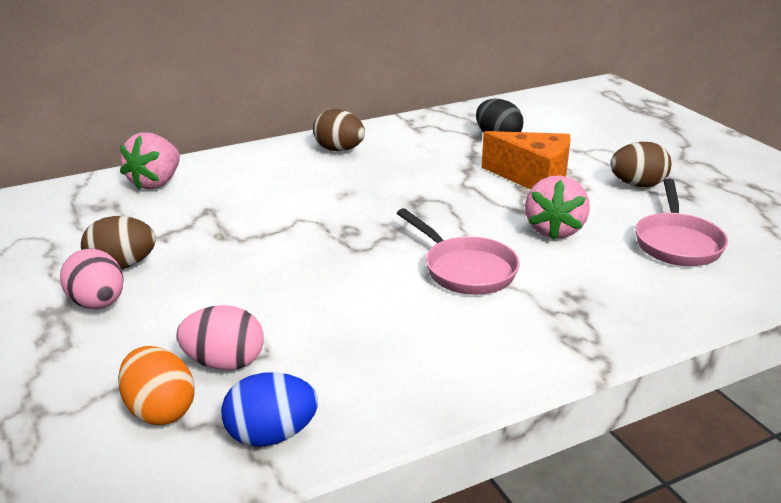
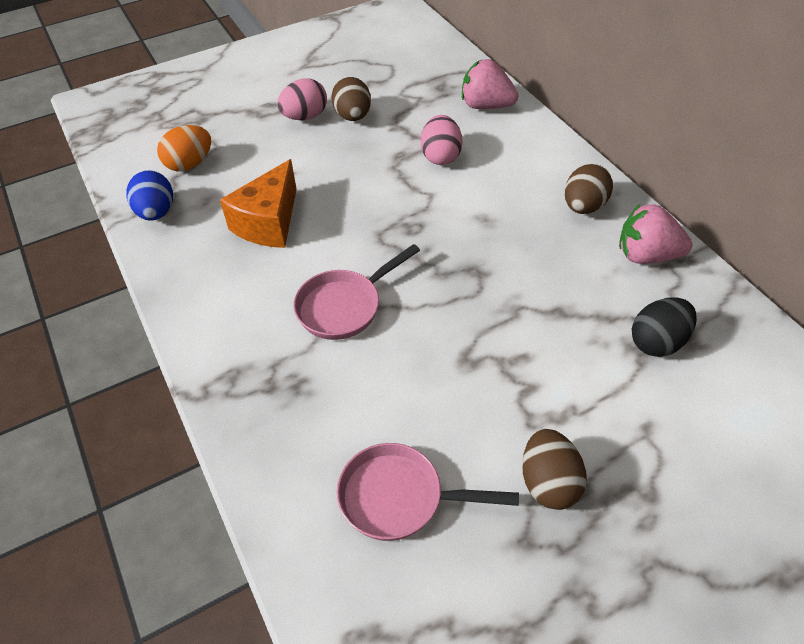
camera: 90 degrees right, 20 degrees up
(224, 363) = (231, 182): pink egg -> pink egg (441, 156)
(533, 178) = (548, 371): orange cheese -> orange cheese (268, 223)
(554, 230) = (422, 381): pink strawberry -> pink strawberry (646, 255)

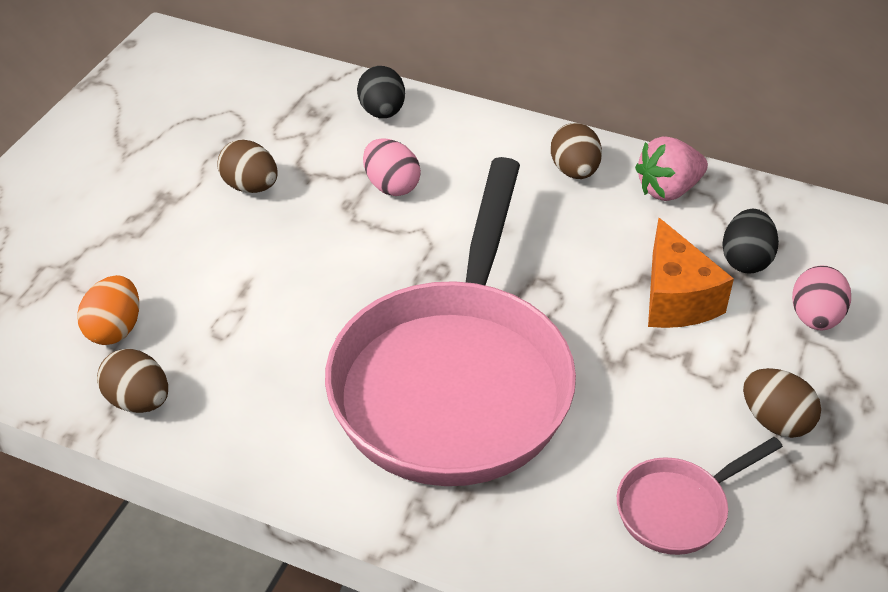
camera: 40 degrees left, 5 degrees down
(156, 212) = (138, 401): blue egg -> brown egg
(268, 223) = (284, 343): orange cheese -> orange cheese (676, 298)
(305, 117) = (194, 212): pink egg -> pink egg (815, 318)
(344, 306) = (455, 380): pink pan -> pink pan, size x2.41
(486, 106) = (382, 112): pink strawberry -> black egg

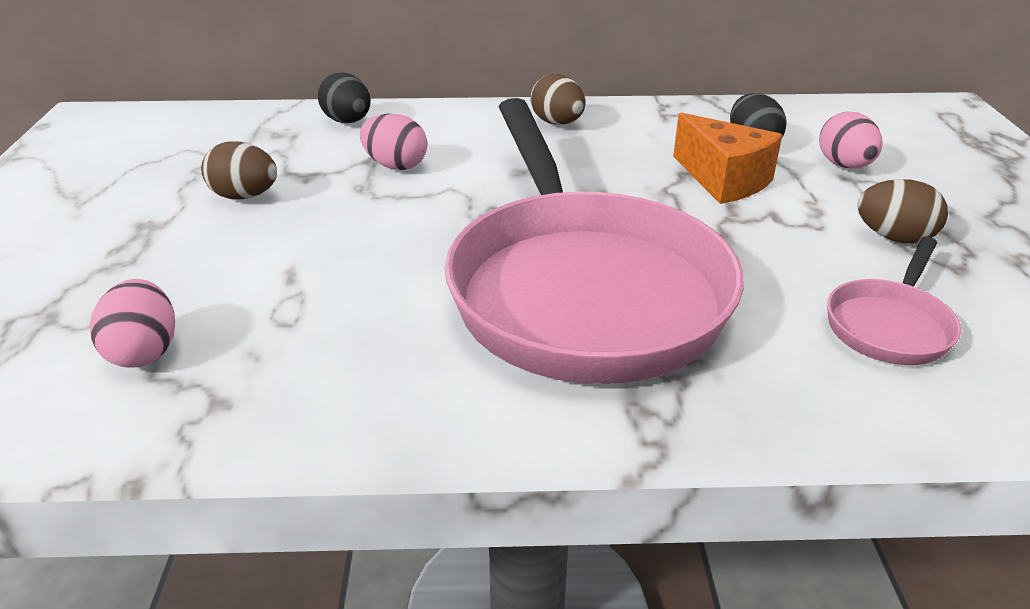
camera: 25 degrees left, 10 degrees down
(115, 329) = (144, 352): orange egg -> pink egg
(138, 401) = (217, 413): brown egg -> none
(668, 190) = (646, 118): pink strawberry -> none

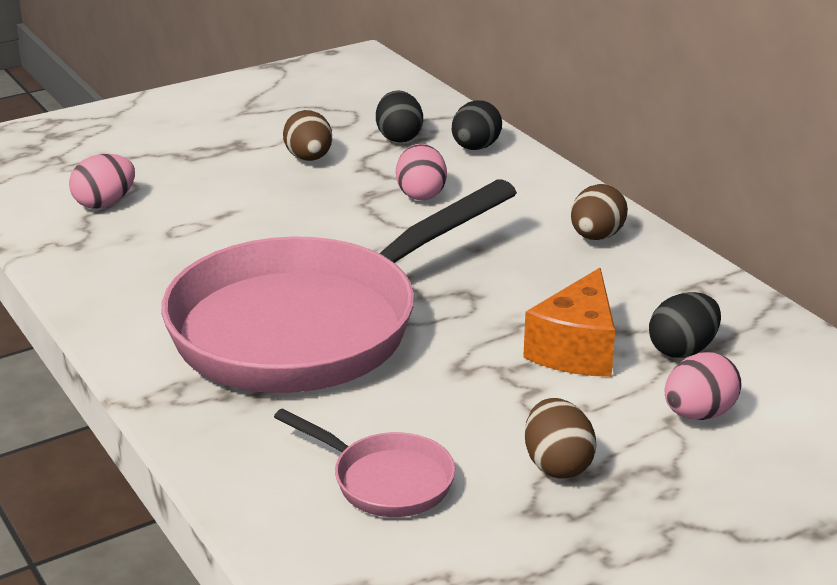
camera: 60 degrees right, 5 degrees down
(275, 145) = (399, 137): none -> black egg
(890, 325) = (385, 480): pink pan -> pink pan turned 150 degrees counterclockwise

